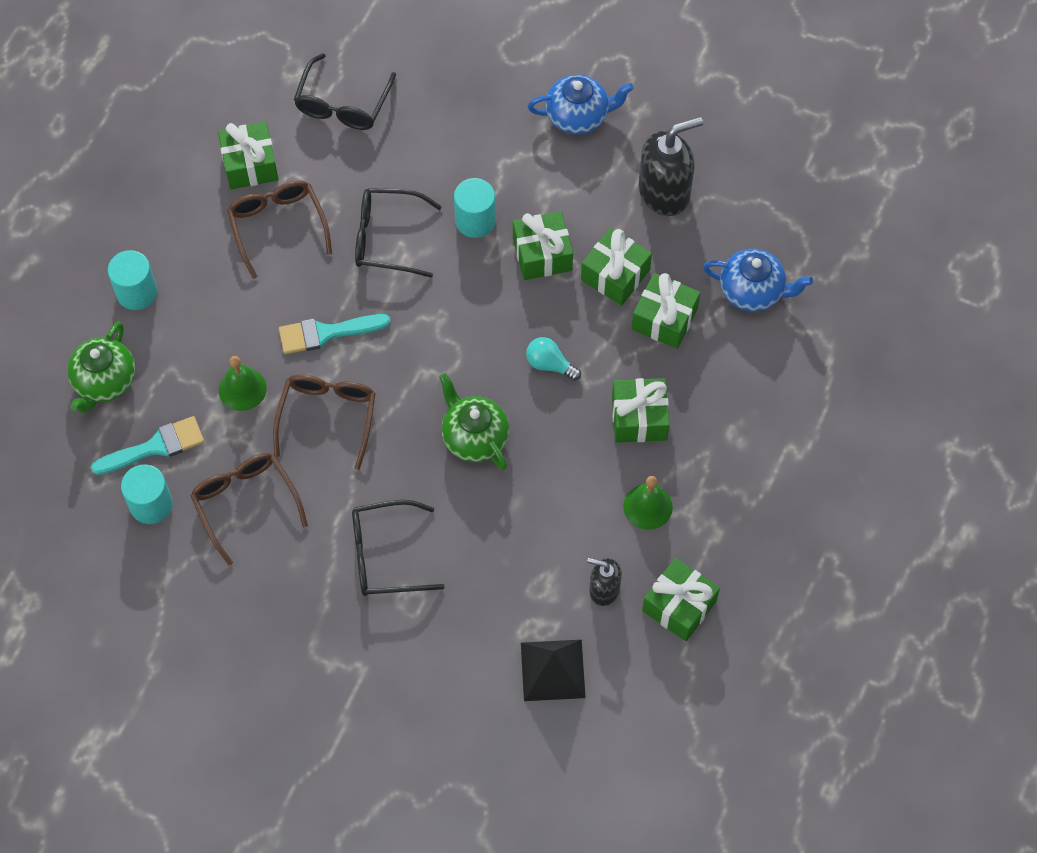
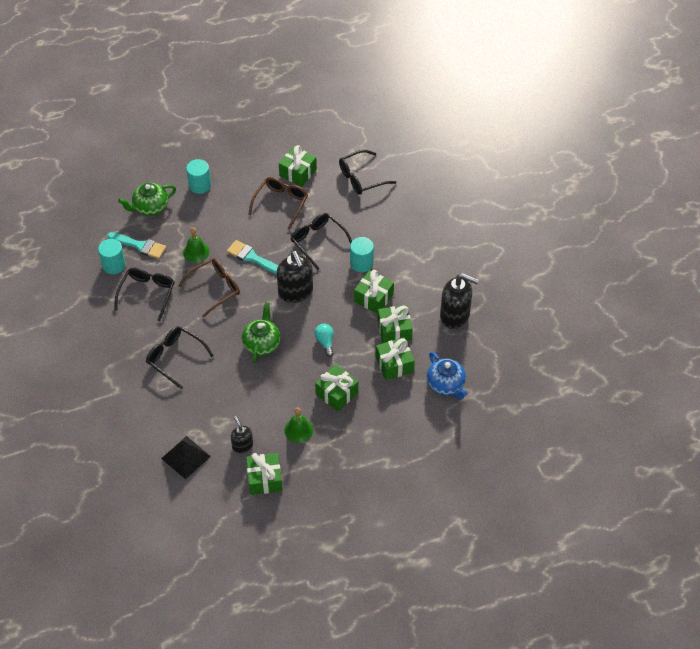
camera: 45 degrees right, 10 degrees down
(245, 503) = (147, 294): brown glasses -> black glasses
(437, 331) = (295, 292): none -> black soap dispenser
(578, 116) = (454, 257): blue teapot -> none

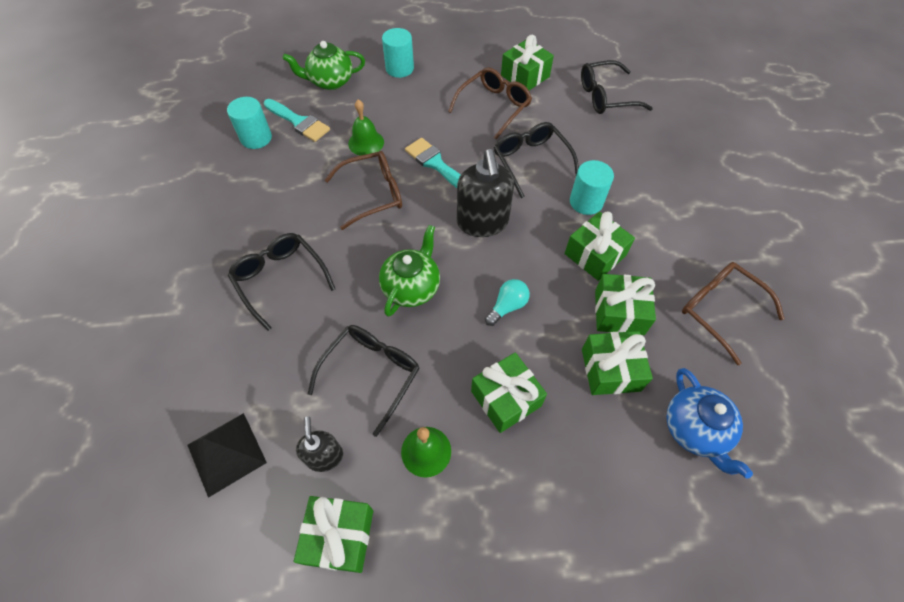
camera: 15 degrees right, 5 degrees up
(147, 294) = (281, 182): black glasses -> black glasses (371, 373)
(325, 342) = (507, 306): turquoise light bulb -> turquoise light bulb turned 45 degrees clockwise
(455, 315) = (719, 310): black soap dispenser -> brown glasses

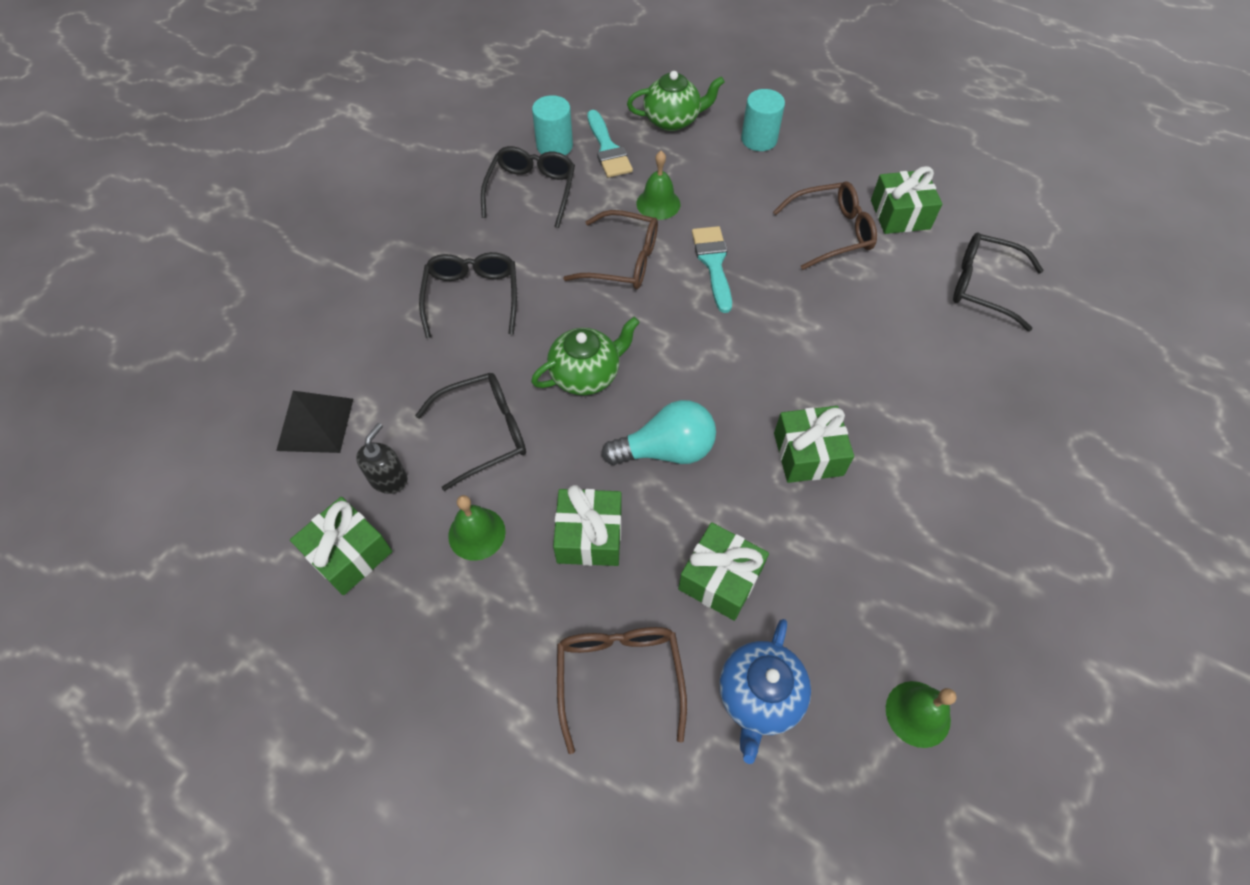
camera: 35 degrees right, 0 degrees up
(330, 82) = (673, 120): green teapot -> green teapot turned 150 degrees clockwise
(482, 222) = (712, 351): black soap dispenser -> none
(507, 306) = (666, 450): turquoise light bulb -> turquoise light bulb, size x1.68
(531, 161) = (822, 315): black glasses -> black glasses (531, 191)
(586, 202) = (849, 392): turquoise cylinder -> none
(619, 312) = (782, 529): green gift -> none
(719, 310) = (905, 599): brown glasses -> brown glasses (619, 677)
(782, 375) = (918, 713): none -> green bell

